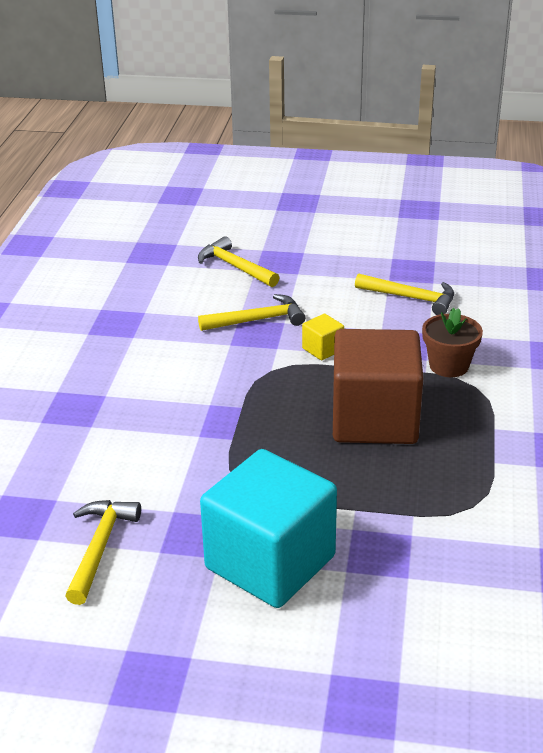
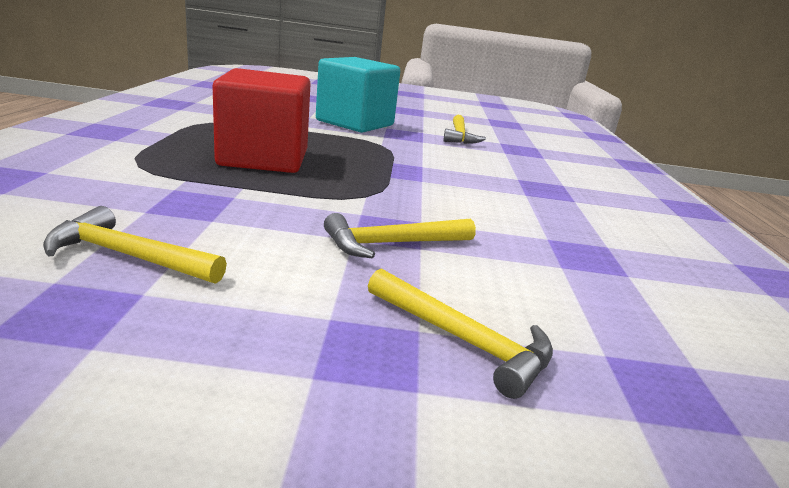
camera: 170 degrees right, 10 degrees down
(322, 349) = (303, 207): yellow cube -> none
(374, 419) = (263, 158): brown cube -> red cube
(449, 366) = (151, 181): brown flower pot -> none

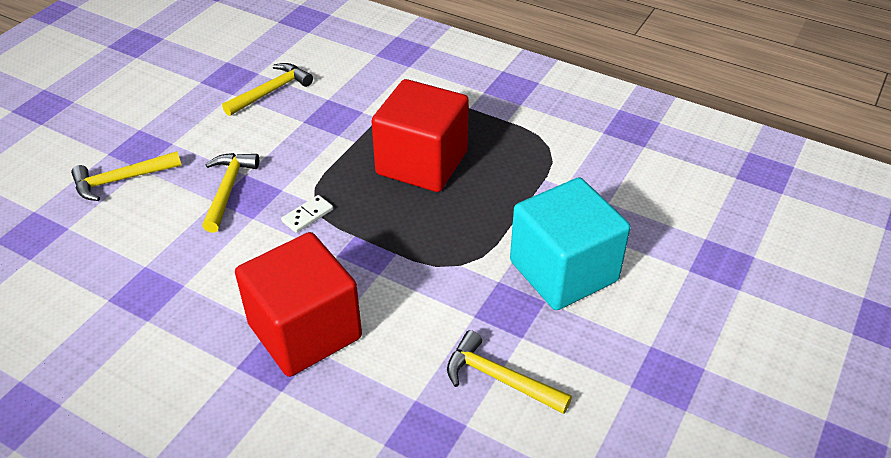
camera: 120 degrees right, 20 degrees up
(387, 196) = (307, 215): none -> white domino
(509, 183) = (305, 331): none -> red cube

